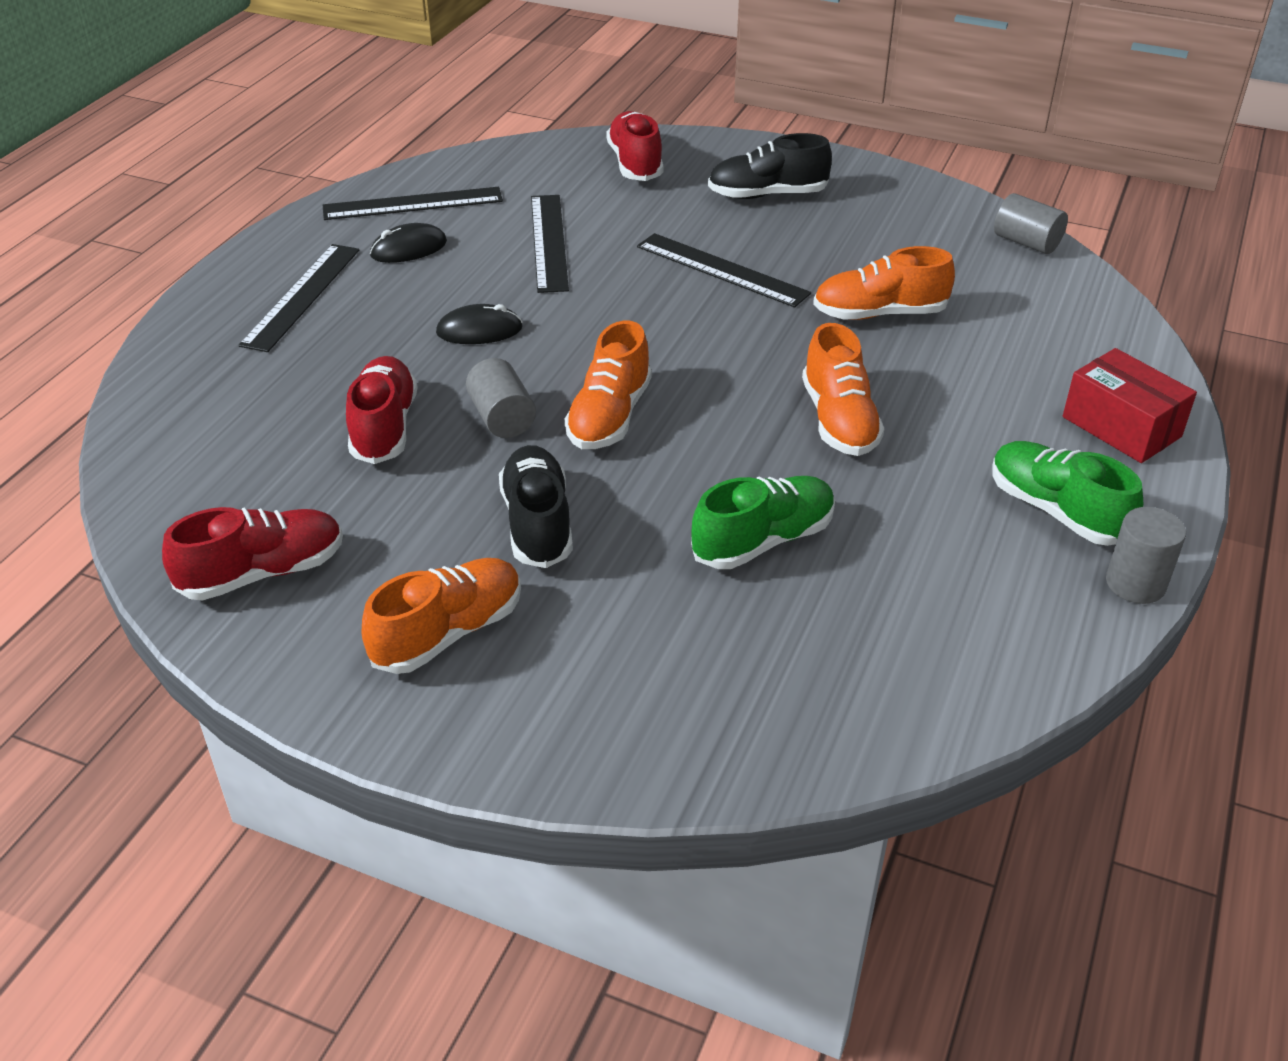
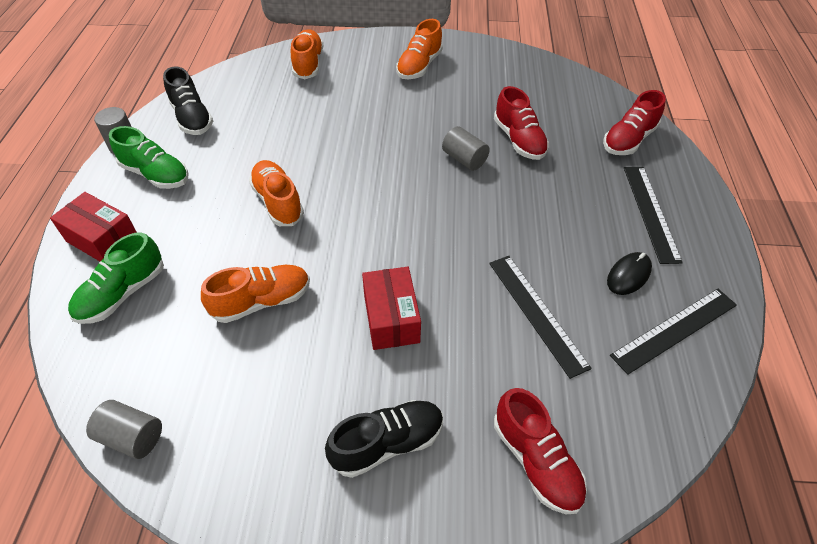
camera: 160 degrees right, 10 degrees up
(263, 573) = (508, 70): red shoe -> red shoe (628, 140)
(479, 330) = (521, 214): black mouse -> none
(537, 523) = (411, 112): black shoe -> black shoe (192, 118)
(609, 417) = (408, 173): orange shoe -> orange shoe (308, 64)
(722, 269) = (391, 318): black ruler -> red box
(763, 541) = (304, 127): green shoe -> green shoe (122, 293)

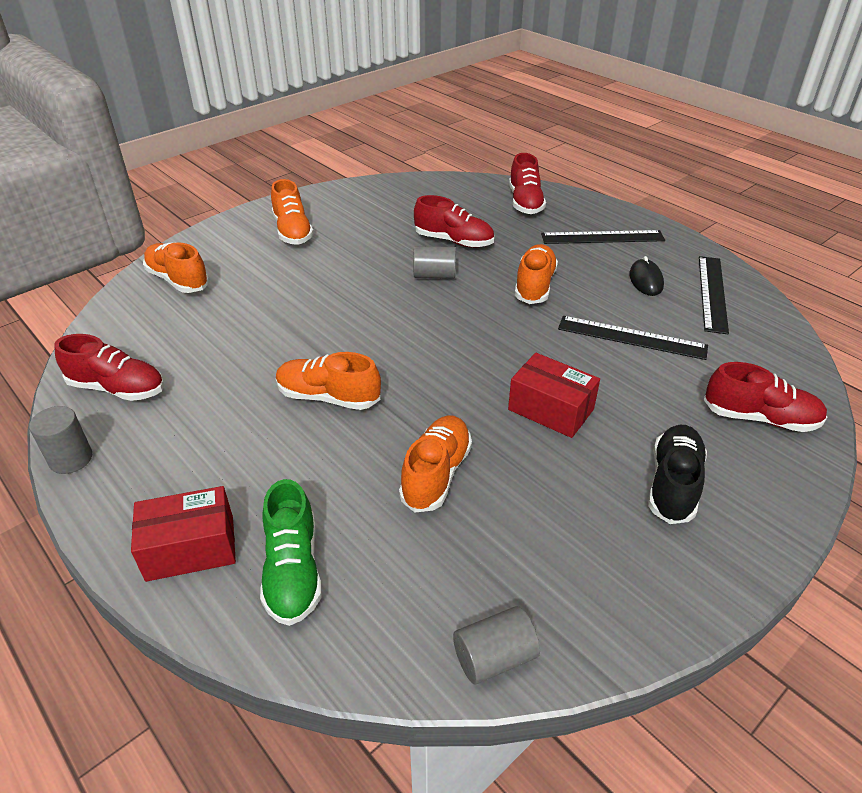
camera: 45 degrees left, 10 degrees down
(156, 174) = (157, 457): green shoe -> none
(192, 118) = (118, 388): black shoe -> red shoe
(525, 216) = (534, 286): none -> orange shoe
(650, 212) = (602, 237): black ruler -> black ruler turned 45 degrees counterclockwise

